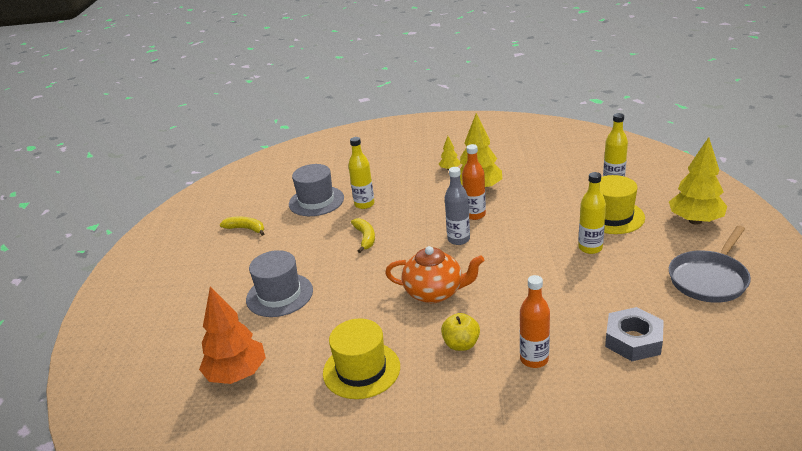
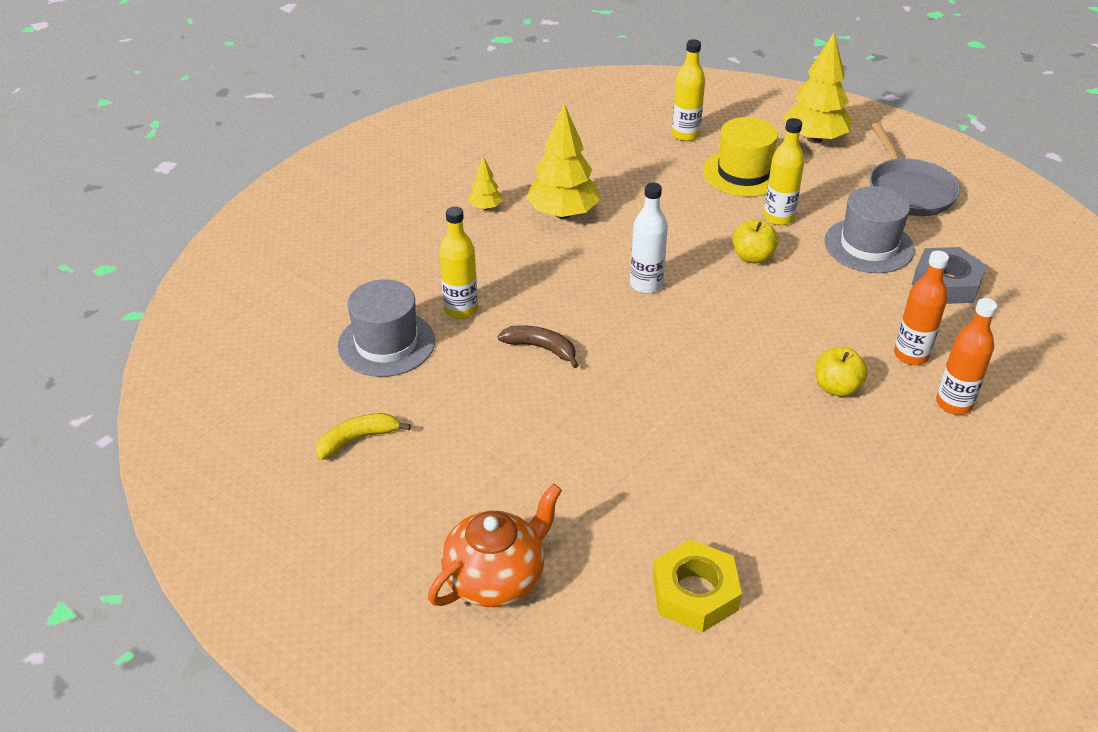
camera: 55 degrees left, 10 degrees up
(237, 374) = (695, 593): orange tree -> yellow nut
(279, 295) = (569, 480): grey hat -> grey hat (869, 245)
(361, 370) = (800, 481): yellow hat -> none
(365, 238) = (541, 348): yellow banana -> brown banana
(435, 292) = (725, 356): orange teapot -> orange teapot (496, 578)
(458, 239) = (646, 285): grey bottle -> white bottle
(475, 215) = (613, 247): orange bottle -> orange bottle (954, 404)
(537, 258) = (752, 257): none -> yellow apple

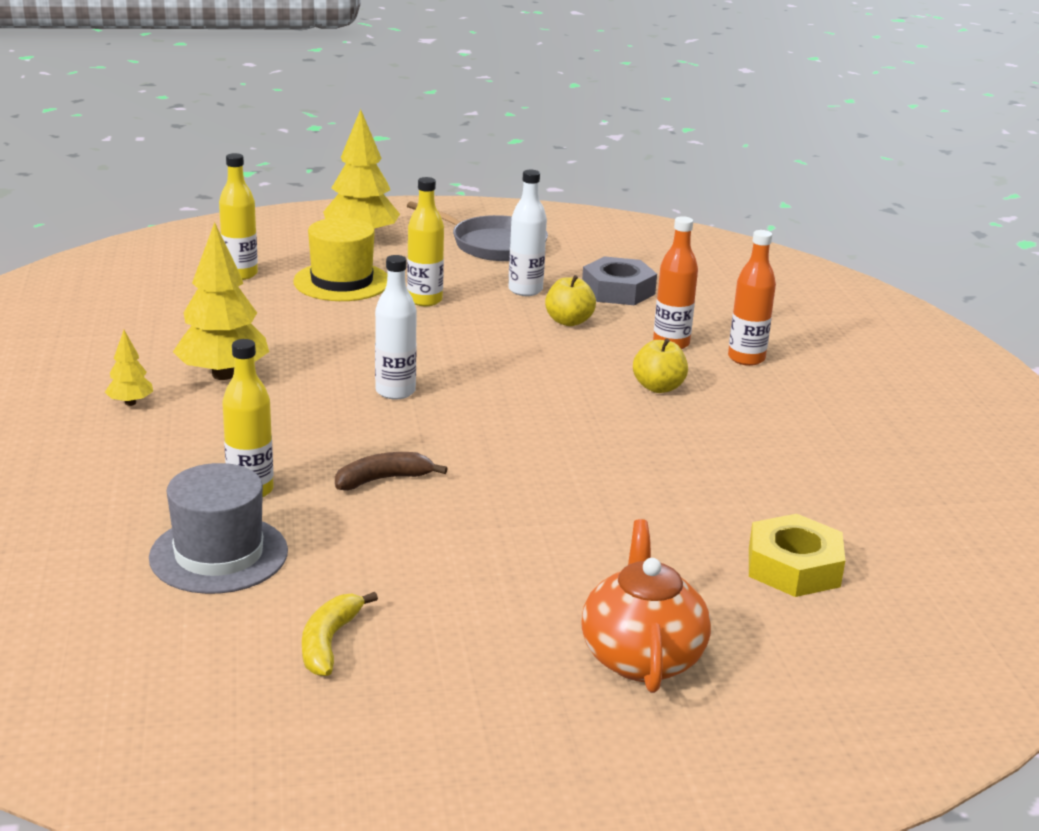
camera: 50 degrees left, 15 degrees down
(752, 257) = (450, 334): yellow apple -> yellow apple (569, 321)
(869, 245) = (525, 290): grey hat -> white bottle

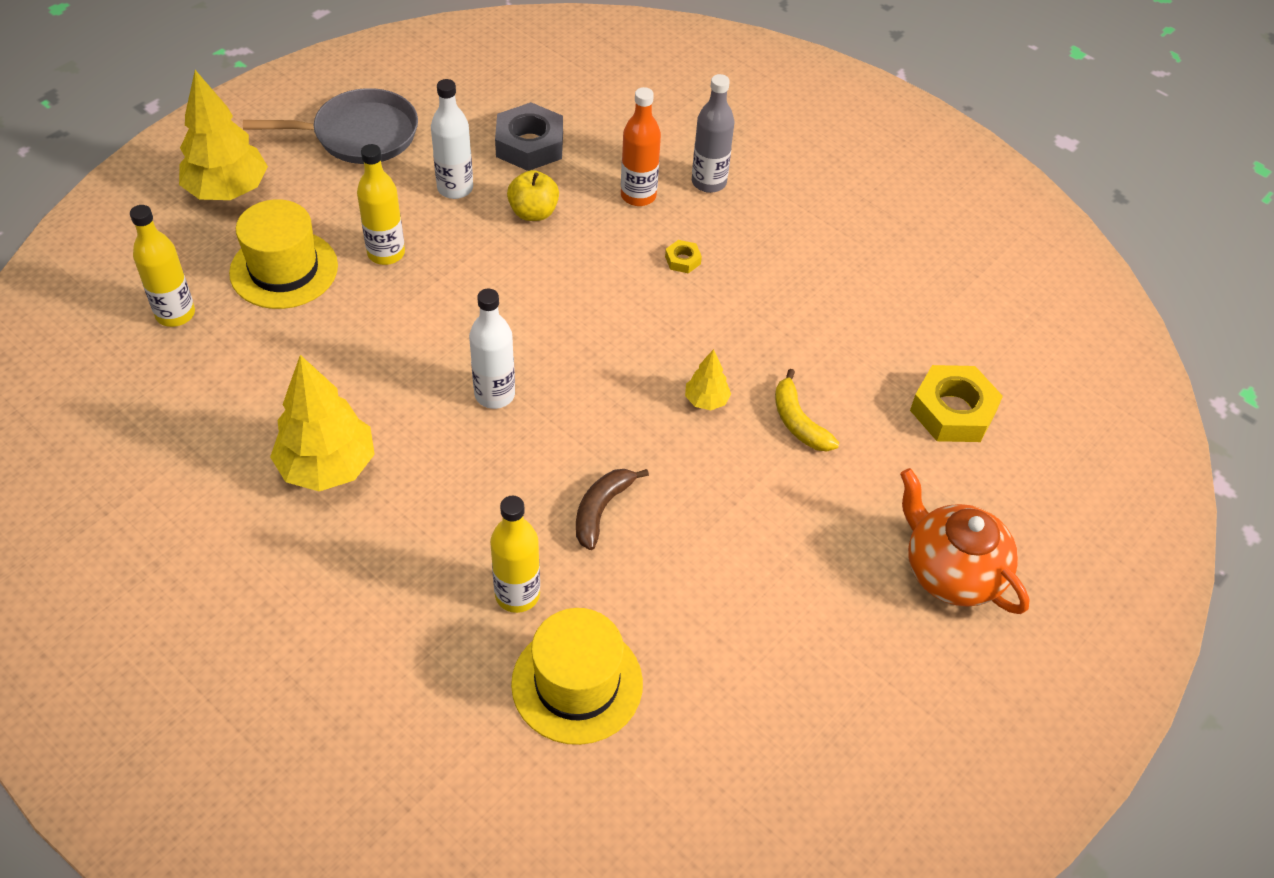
camera: 40 degrees left, 25 degrees up
(130, 403) = (290, 558): yellow tree -> yellow tree (706, 400)
(219, 554) = (577, 683): grey hat -> yellow hat
(329, 642) = (754, 712): yellow banana -> yellow banana (798, 422)
(658, 387) = (682, 260): yellow apple -> yellow nut
(746, 358) = (709, 182): orange bottle -> grey bottle

